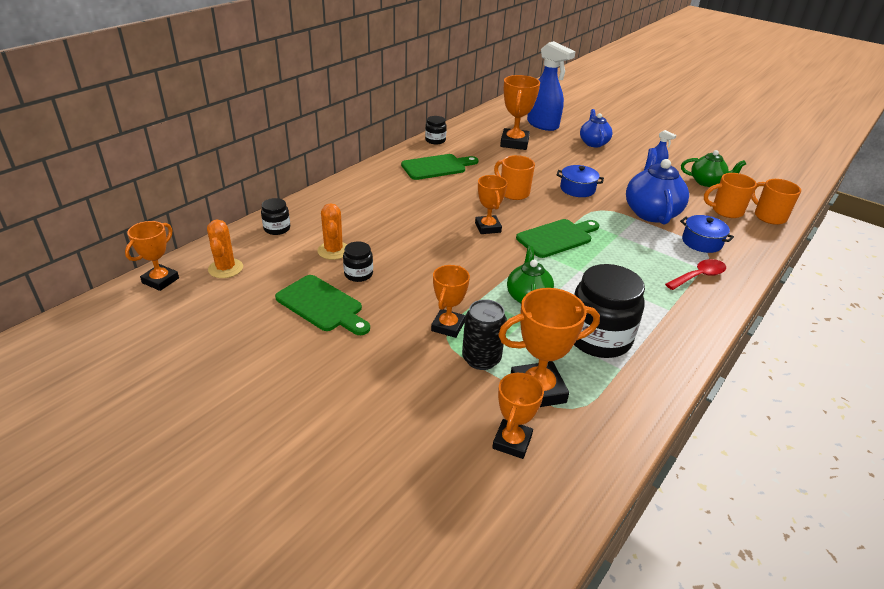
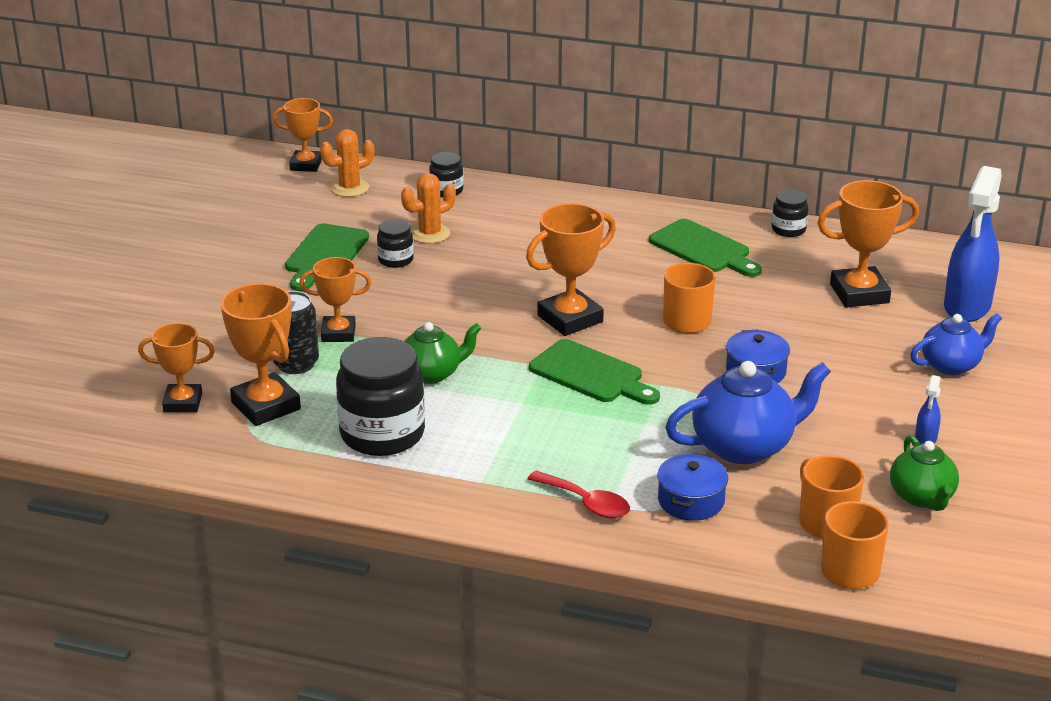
camera: 70 degrees right, 5 degrees down
(488, 227) = (570, 319): orange trophy -> orange trophy, size x1.52

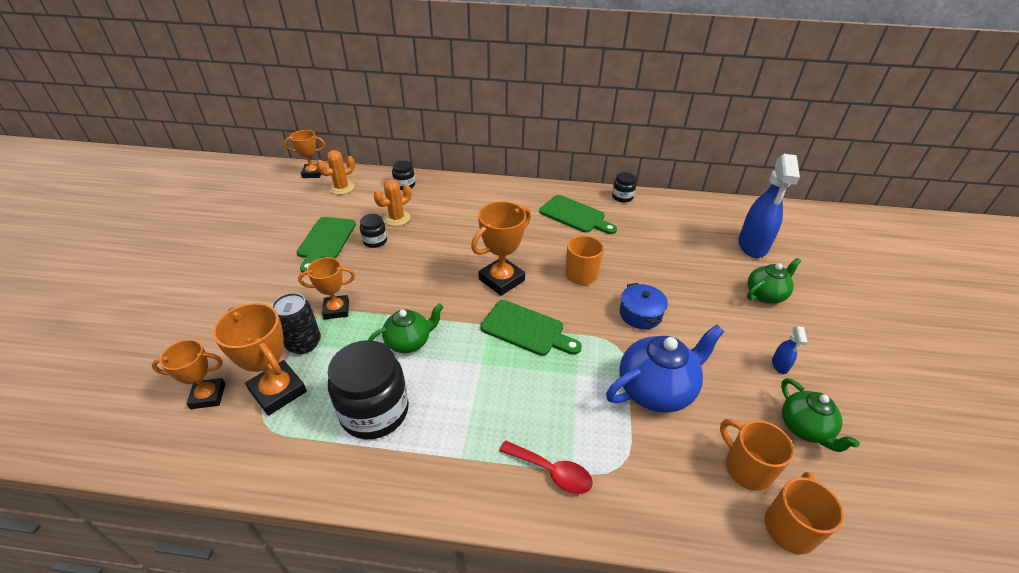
camera: 10 degrees left, 10 degrees up
(691, 501) = (634, 457): blue pot -> none
(859, 293) = (683, 241): orange trophy -> none
(951, 365) = (765, 294): blue teapot -> green teapot

